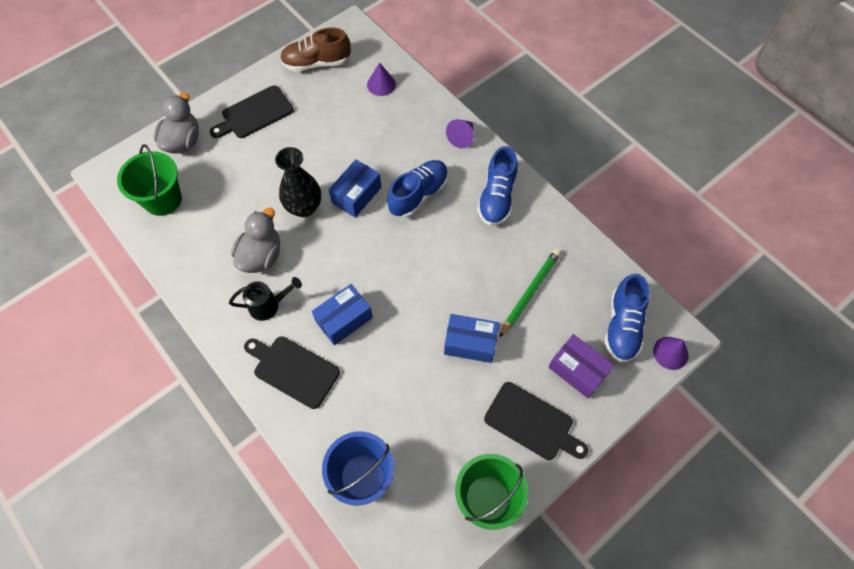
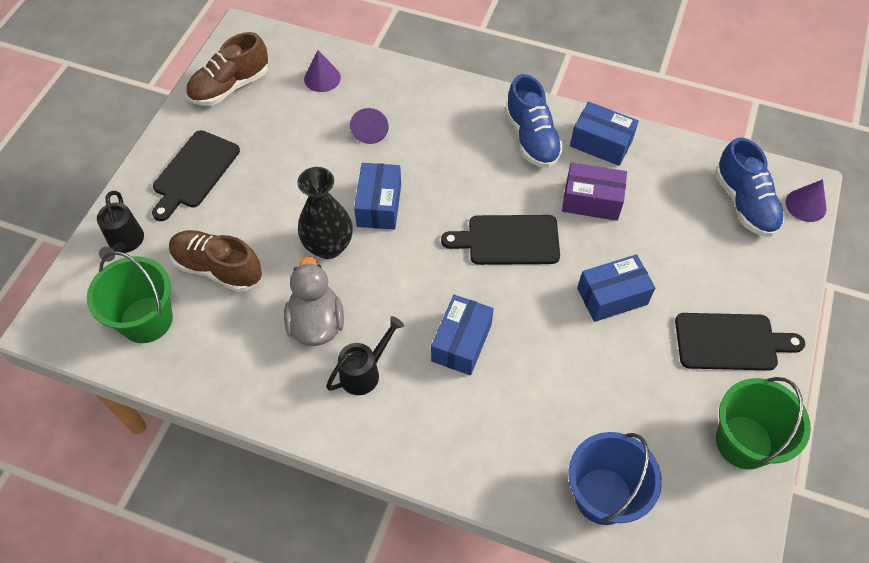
camera: 30 degrees left, 5 degrees down
(183, 141) = (125, 243): grey duck -> black watering can
(226, 187) = (218, 268): none -> brown shoe
(293, 370) = (444, 426): black cutting board -> black cutting board (508, 240)
(418, 195) = (447, 173): blue shoe -> none
(462, 137) = (451, 94): purple cone -> purple cone (370, 131)
(530, 292) = (633, 214): green pencil -> none
(545, 226) = (601, 143): none -> blue box
(577, 370) = (735, 267): purple box -> purple box (591, 201)

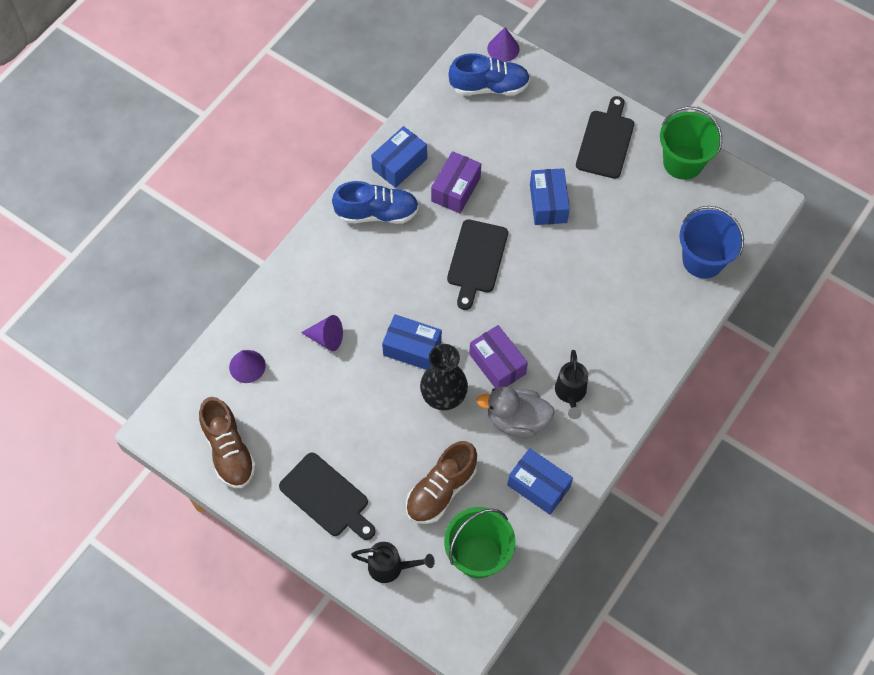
camera: 75 degrees left, 5 degrees up
(364, 372) = (570, 393): black watering can -> black watering can turned 150 degrees counterclockwise
(382, 289) = (497, 364): none -> purple box
(461, 342) = (561, 318): blue box -> blue box (538, 486)

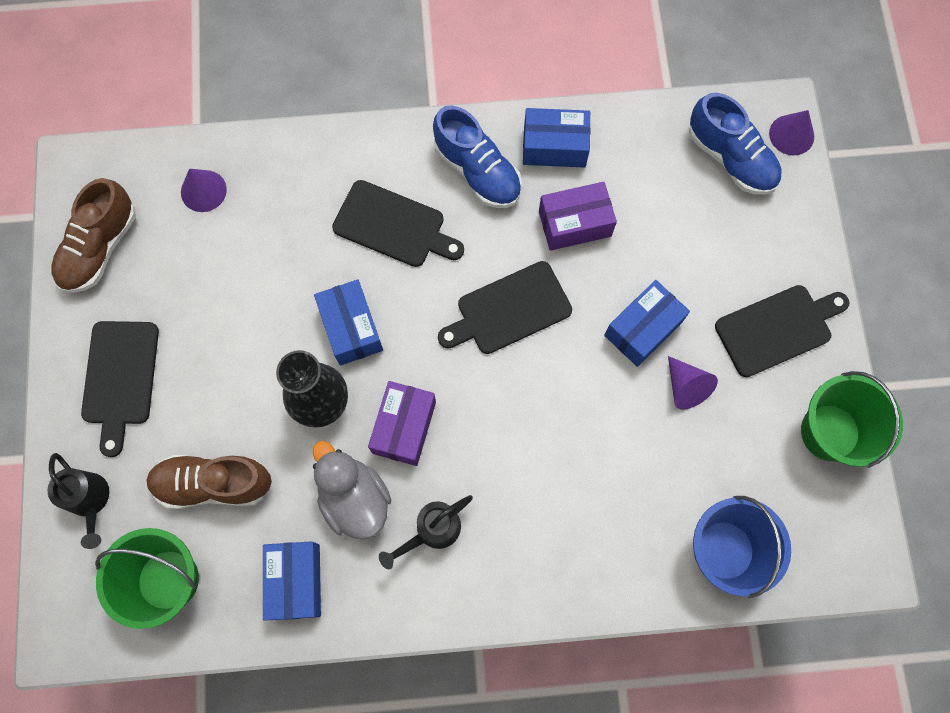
camera: 50 degrees right, 10 degrees up
(326, 338) = (294, 237): purple cone -> purple cone (685, 387)
(369, 281) = (393, 226): none -> black cutting board

